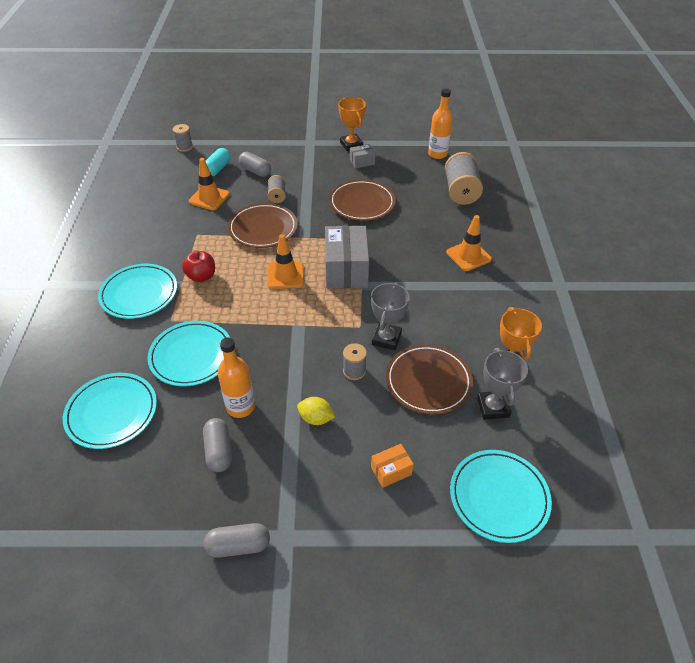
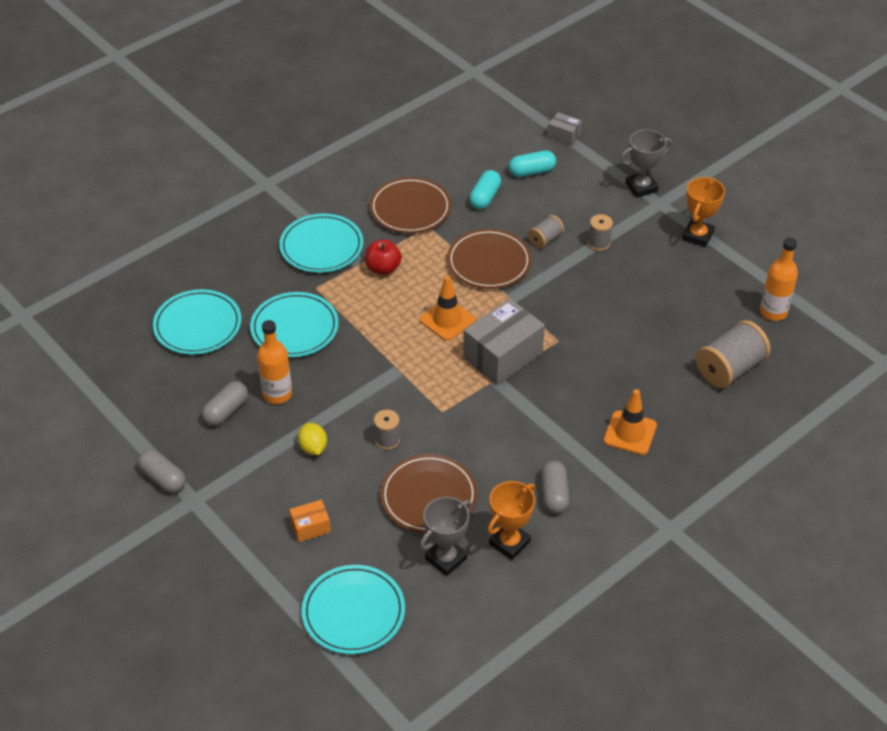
camera: 50 degrees right, 0 degrees up
(184, 147) = (534, 126): grey spool -> grey spool (599, 243)
(209, 198) = (485, 197): orange traffic cone -> turquoise capsule
(255, 171) = (562, 198): grey capsule -> grey capsule (554, 494)
(362, 162) = (679, 263): grey box -> grey box (564, 135)
(362, 203) = (612, 305): brown plate -> brown plate (410, 209)
(386, 339) = (447, 438): grey trophy -> grey trophy (641, 187)
(391, 471) = (310, 527): orange box -> orange box turned 45 degrees counterclockwise

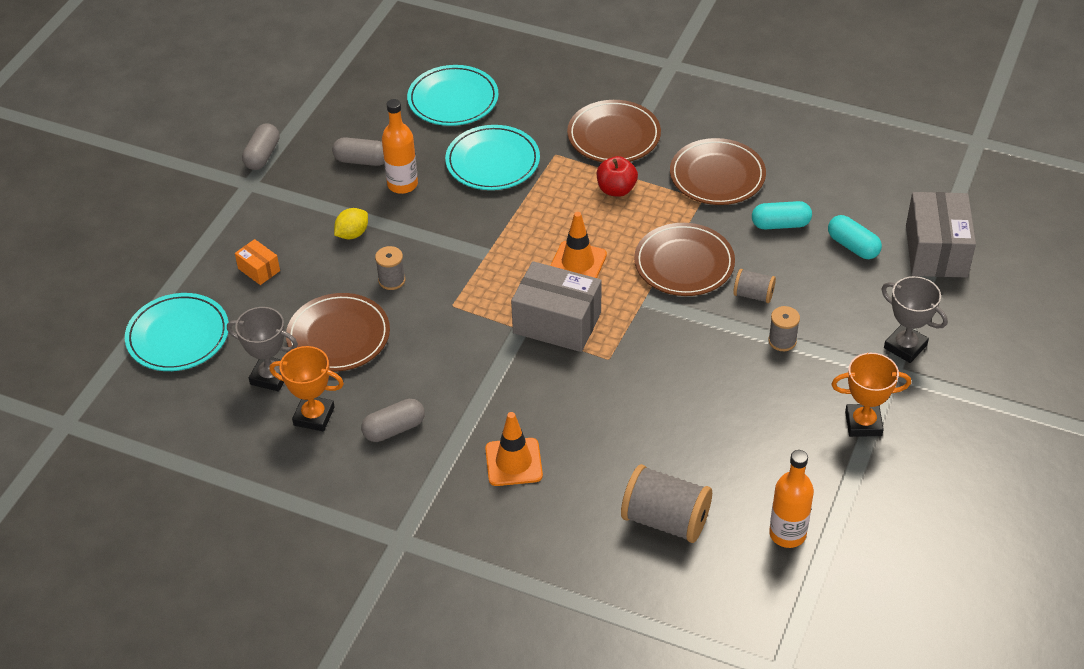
camera: 65 degrees right, 0 degrees up
(321, 247) = (614, 136): turquoise plate -> brown plate
(564, 135) = (936, 251): grey box -> grey box, size x2.08

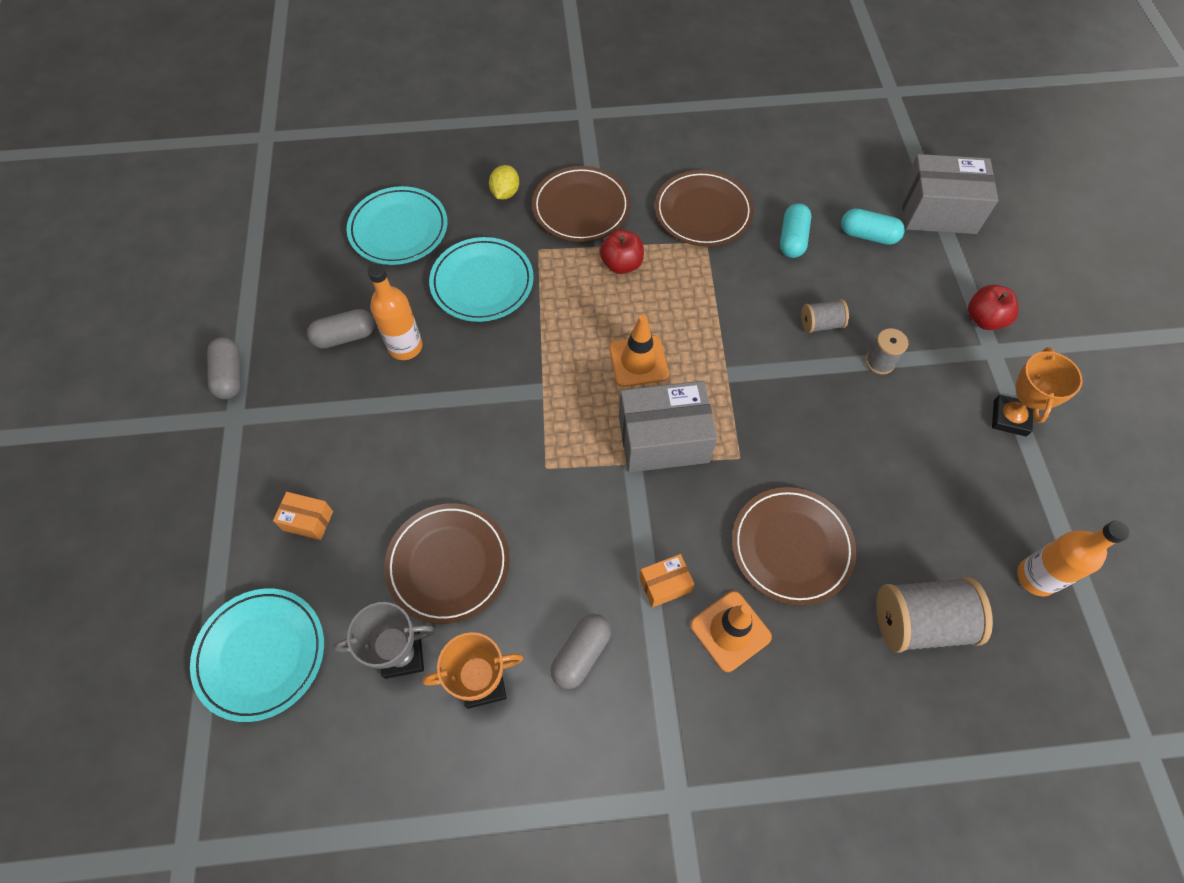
camera: 30 degrees left, 15 degrees up
(352, 234) = (387, 429): yellow lemon -> yellow lemon (505, 193)
(392, 280) = (464, 466): grey spool -> none
(486, 414) = (665, 584): none -> orange box
(684, 263) = (737, 318): brown plate -> brown plate (791, 547)
(780, 224) = (792, 239): turquoise capsule -> turquoise capsule turned 45 degrees counterclockwise
(863, 423) = (1009, 418): orange trophy -> orange trophy turned 45 degrees counterclockwise
(905, 346) = (984, 319): grey trophy -> red apple
(936, 251) = (938, 211): grey box -> grey box turned 60 degrees counterclockwise

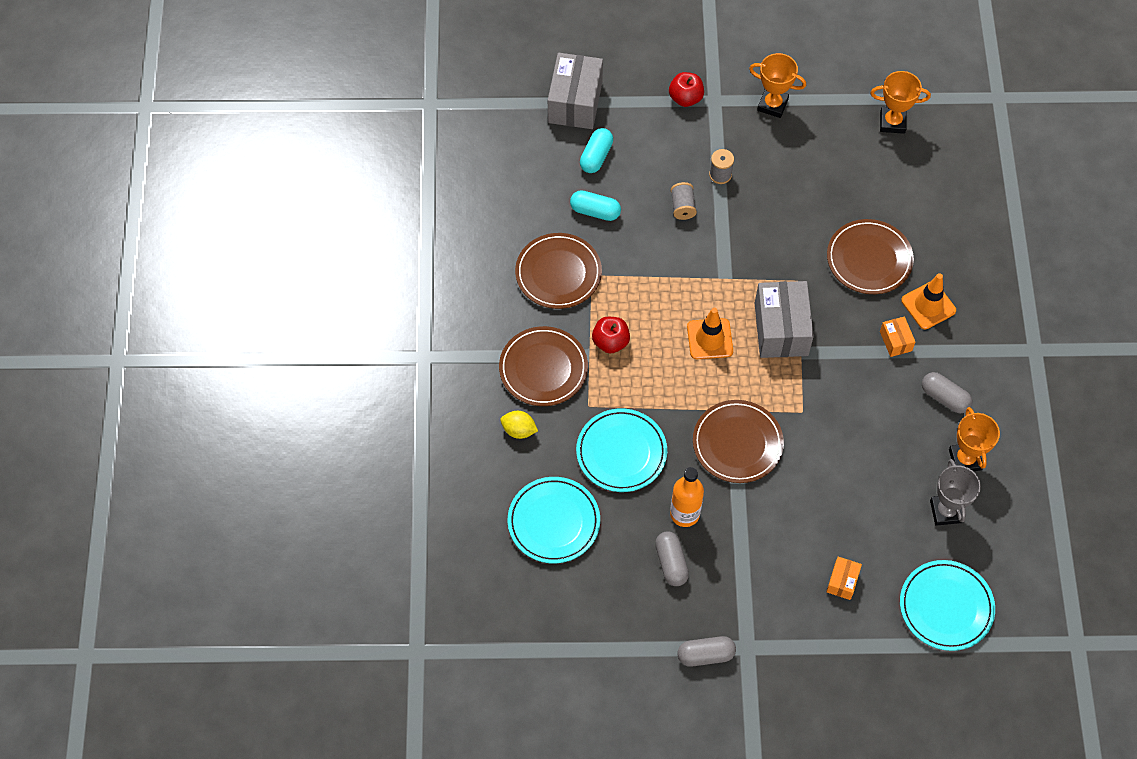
camera: 85 degrees left, 0 degrees up
(448, 564) = (879, 481): brown plate -> brown plate (737, 443)
(920, 622) = (922, 195): grey spool -> none
(1036, 577) = (892, 122): orange bottle -> orange trophy

